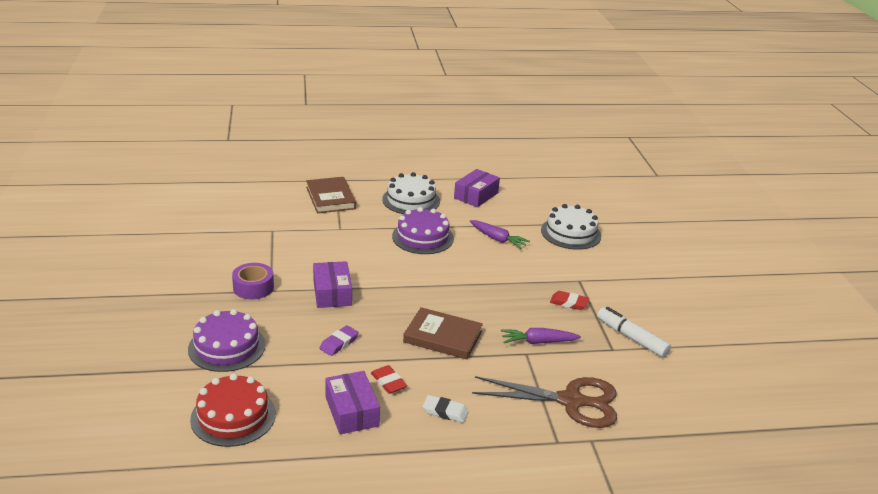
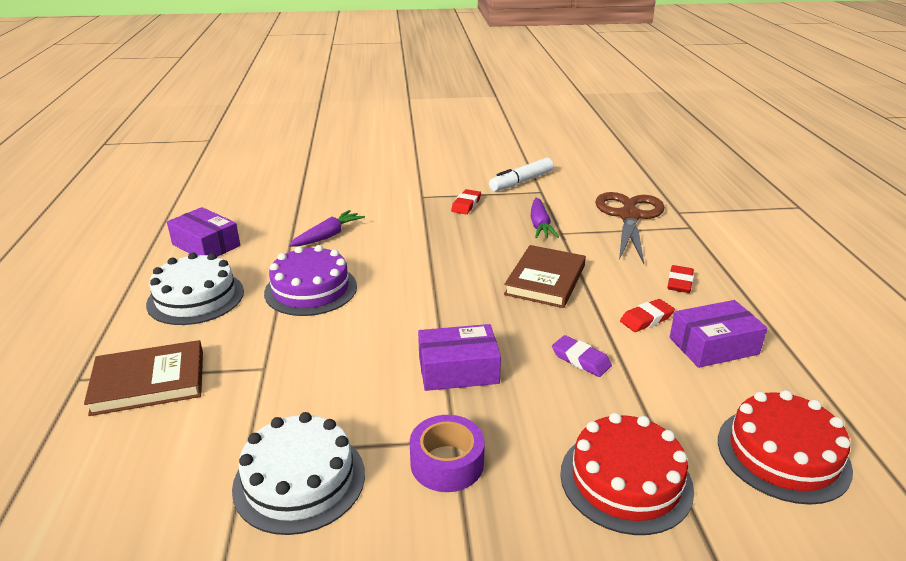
camera: 85 degrees left, 0 degrees up
(227, 347) = (626, 480): purple cake -> red cake
(445, 411) = (679, 282): white eraser -> red eraser
(571, 233) = (323, 193): white cake -> white cake (299, 480)

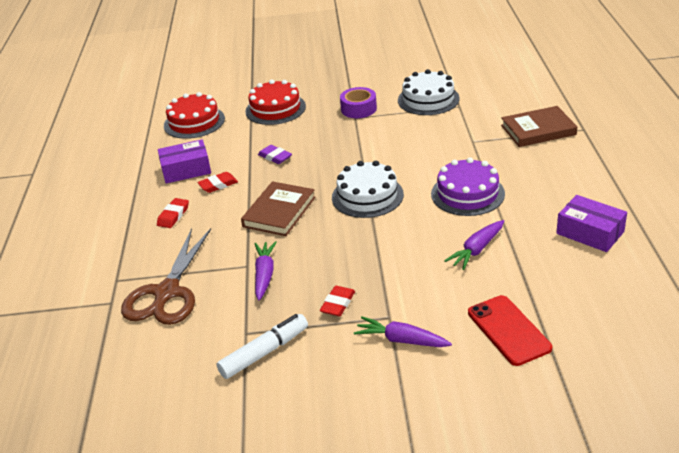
camera: 175 degrees left, 5 degrees up
(196, 297) = (555, 182): white cake -> white cake (367, 196)
(329, 187) = (508, 330): none -> red phone
(414, 185) = (401, 340): none -> purple carrot
(458, 370) = (352, 147): purple box -> none

